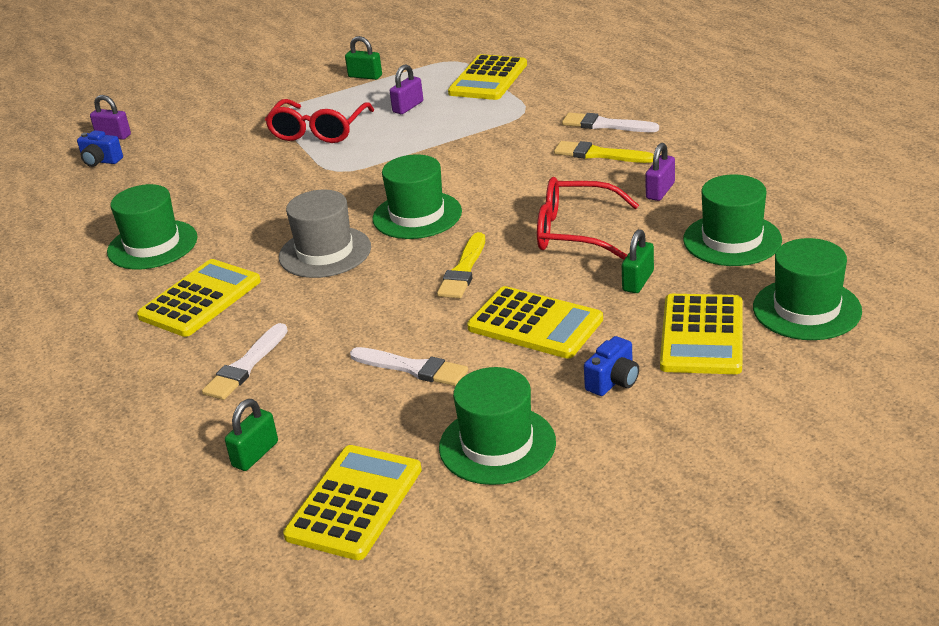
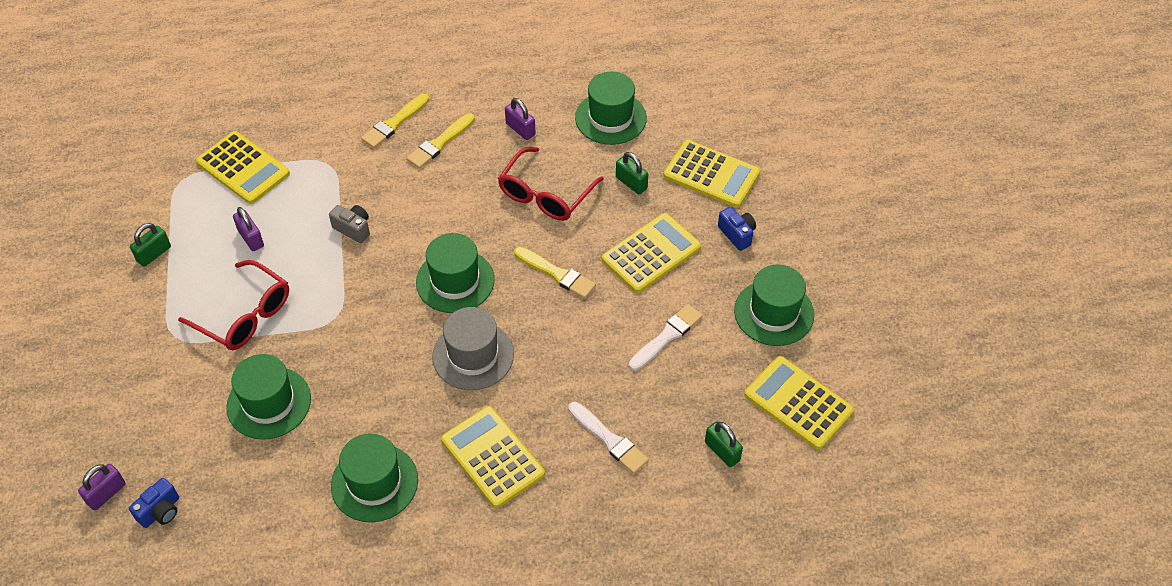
camera: 75 degrees left, 20 degrees up
(450, 146) = (353, 229): none -> grey camera
(605, 125) = (394, 123): white brush -> yellow brush
(806, 309) = (711, 116): green hat -> green hat (269, 403)

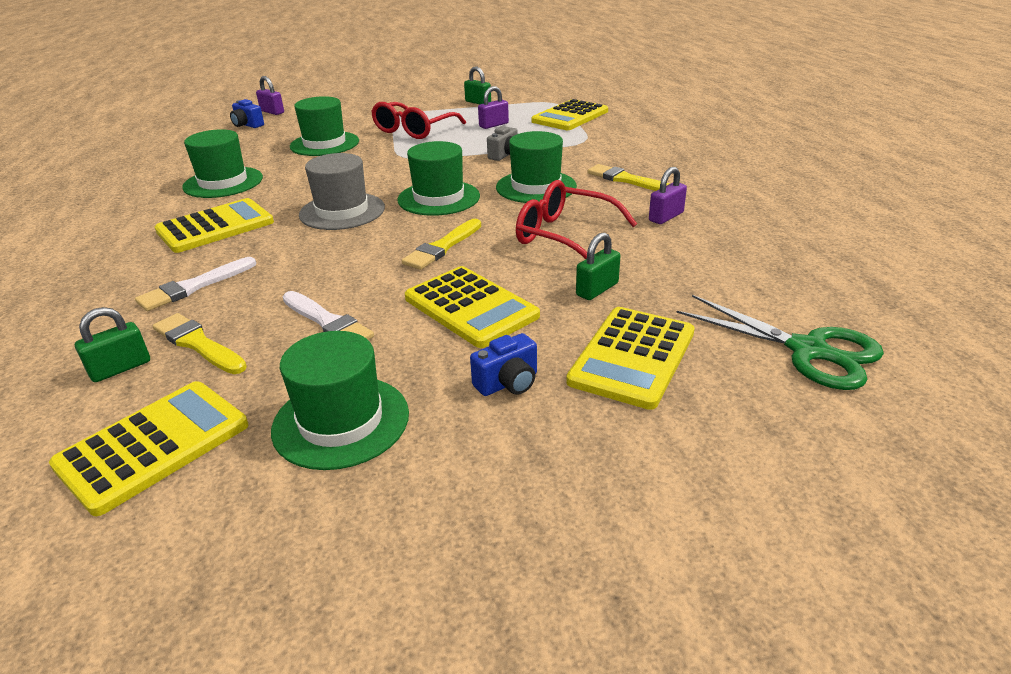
camera: 90 degrees right, 20 degrees down
(394, 123) = (646, 160): yellow brush -> yellow brush (198, 344)
(610, 118) = (714, 271): green hat -> green hat (536, 187)
(705, 97) = (807, 350): none -> green scissors

